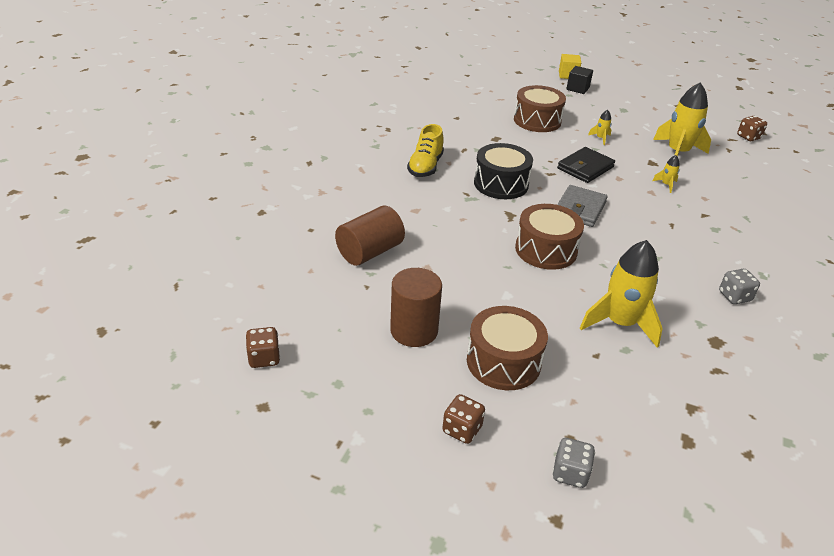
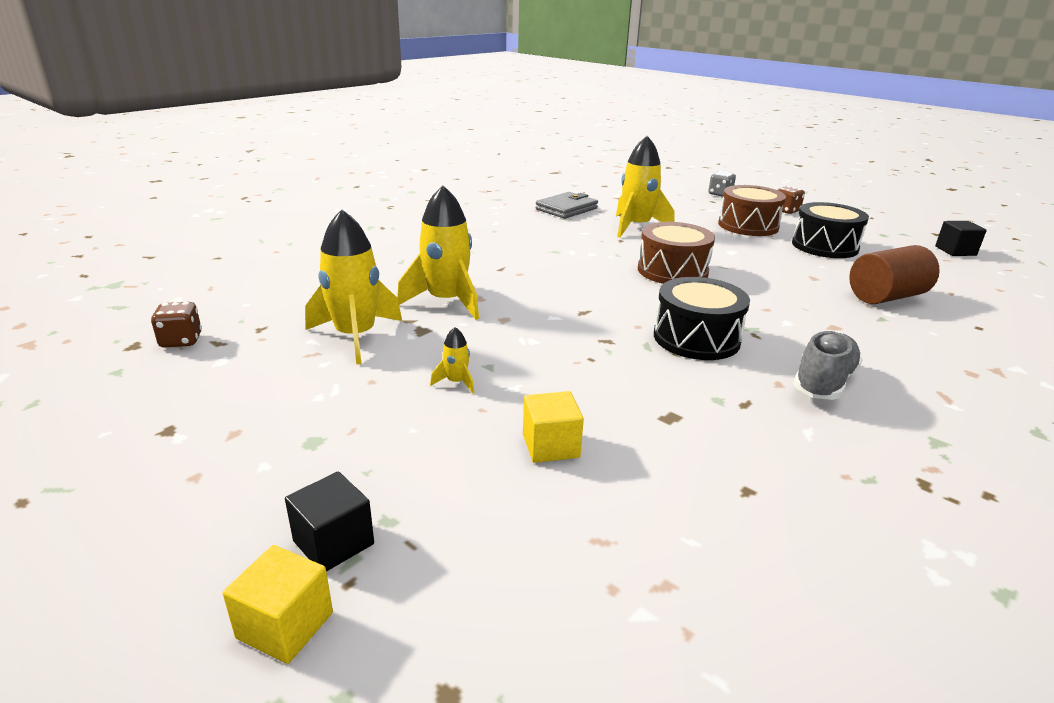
camera: 160 degrees left, 10 degrees down
(264, 358) = (955, 251): brown dice -> black cube
(414, 330) = (824, 246): brown cylinder -> black drum
(425, 167) = (823, 382): yellow shoe -> grey shoe
(537, 120) = (550, 446): brown drum -> yellow cube
(579, 209) = (600, 296): grey wallet -> grey wallet (566, 209)
(585, 168) = (541, 339): black wallet -> none
(666, 185) = (446, 302): yellow rocket -> yellow rocket, size x2.33
(734, 296) = (515, 224): grey dice -> none

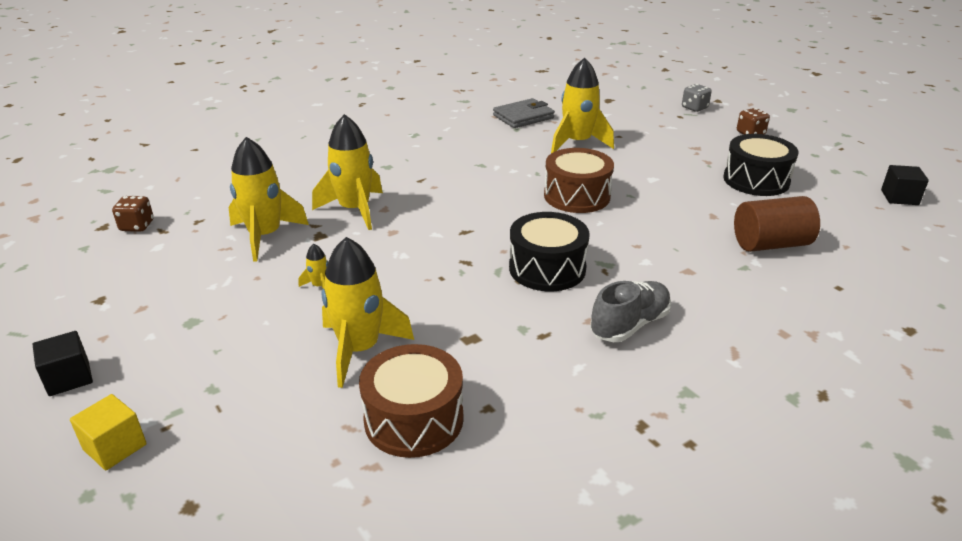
camera: 15 degrees right, 5 degrees up
(333, 542) = (169, 398): black cube -> black cube (69, 378)
(550, 446) = (359, 349): yellow cube -> yellow rocket
(748, 226) = (694, 149): brown drum -> brown drum (414, 419)

